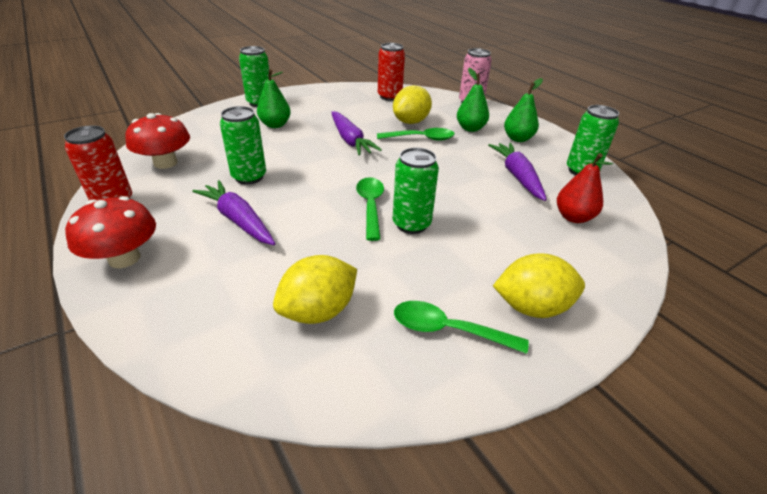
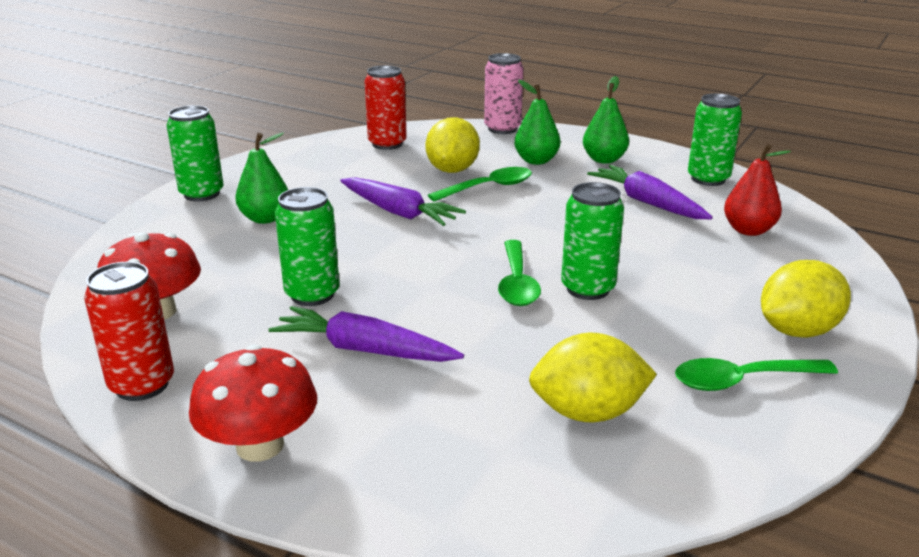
camera: 25 degrees left, 10 degrees down
(318, 311) = (588, 412): yellow lemon -> yellow lemon turned 60 degrees clockwise
(370, 206) = (517, 283): green spoon -> green spoon turned 150 degrees counterclockwise

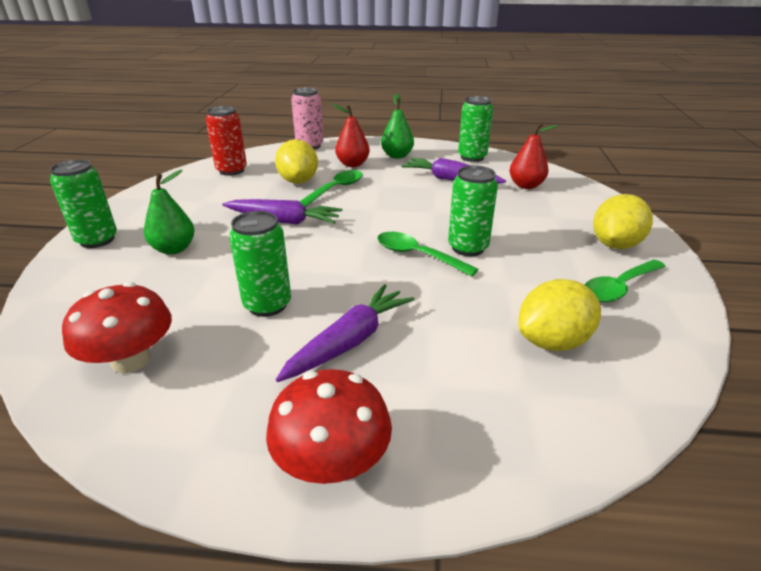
camera: 25 degrees left, 5 degrees up
(142, 385) = (169, 440): red can -> none
(364, 350) = (350, 341): purple carrot -> purple carrot turned 135 degrees clockwise
(517, 283) = (417, 255): green spoon -> green spoon turned 150 degrees clockwise
(536, 161) = (352, 164): green pear -> red pear

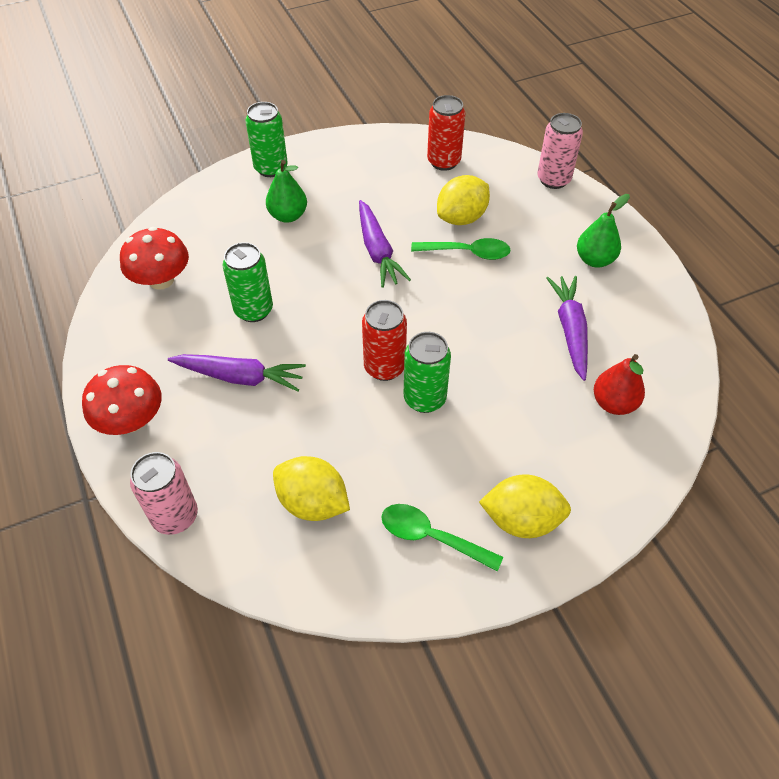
camera: 60 degrees right, 20 degrees up
(352, 164) = (537, 236): red pear -> none
(417, 255) = (384, 367): green spoon -> red can
(472, 157) = (655, 326): green can -> none
(524, 462) = (175, 516): none -> pink can

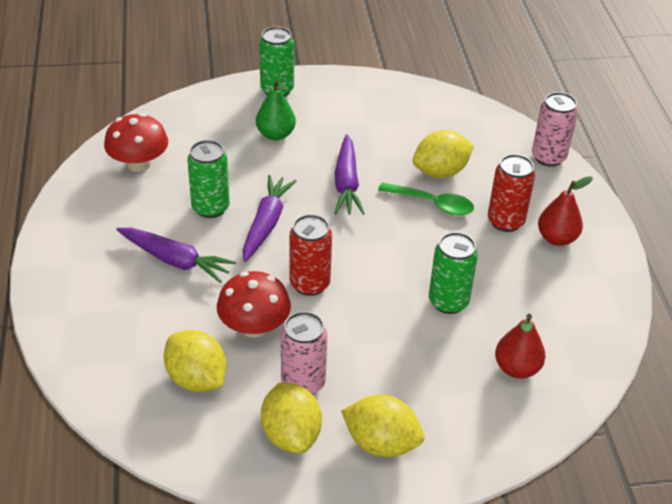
camera: 15 degrees right, 10 degrees down
(131, 420) = (67, 272): red mushroom -> red mushroom (254, 327)
(175, 516) = (73, 358): pink can -> pink can (303, 383)
(424, 398) = (335, 319): green can -> green can (448, 302)
(431, 537) = (291, 435): green spoon -> yellow lemon
(443, 161) = (445, 118): red can -> red can (505, 221)
(570, 330) = (502, 295): purple carrot -> purple carrot (266, 223)
(594, 260) = (557, 238): green pear -> red pear

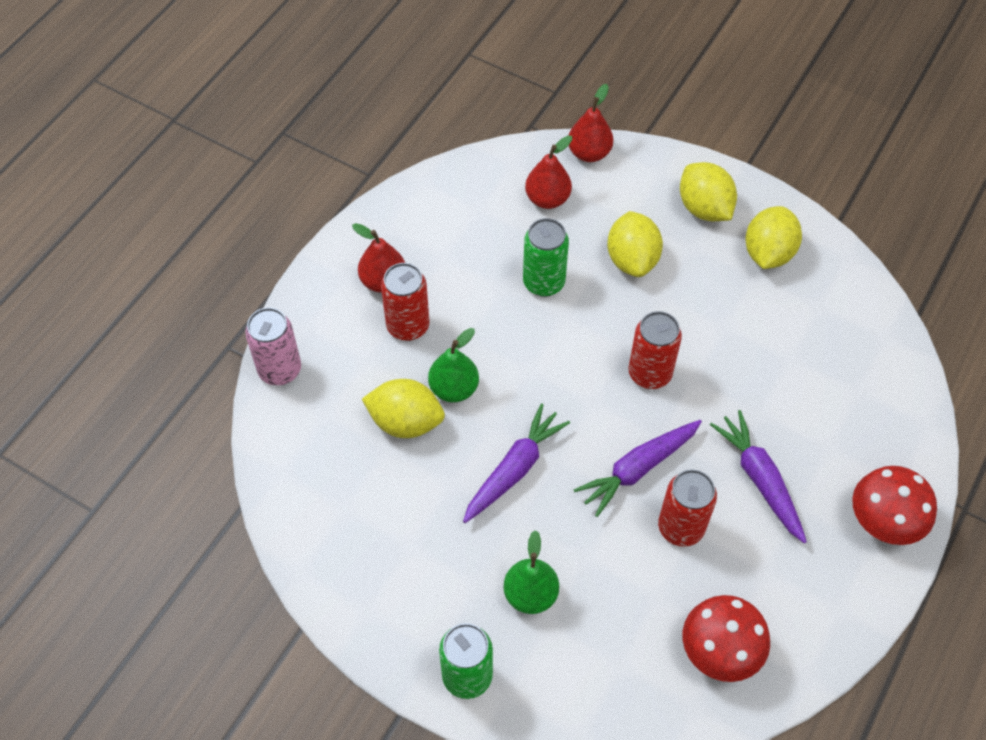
camera: 140 degrees left, 15 degrees up
(196, 379) = (814, 342): yellow lemon -> yellow lemon (632, 259)
(210, 208) = (681, 527): green can -> red can
(254, 327) = (732, 361): red mushroom -> red mushroom (884, 520)
(303, 383) = (728, 287): pink can -> none
(432, 204) = (454, 388): green spoon -> green pear
(529, 433) = (589, 153): none -> red pear

